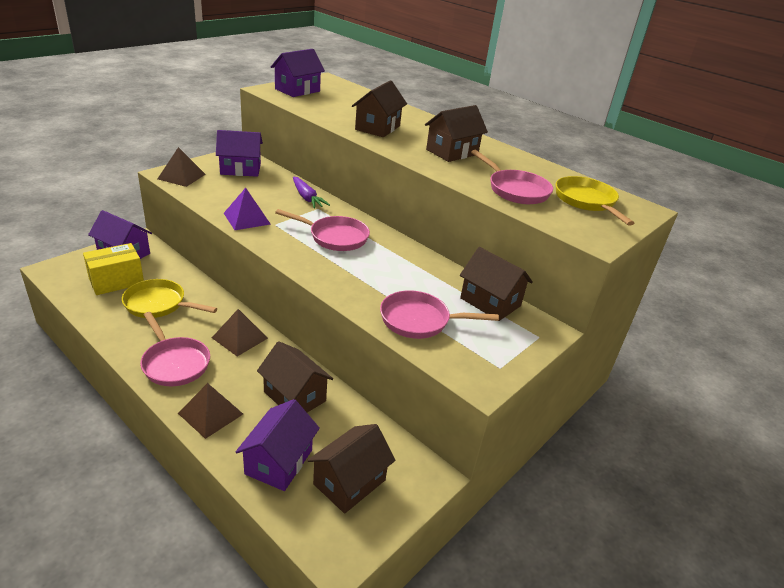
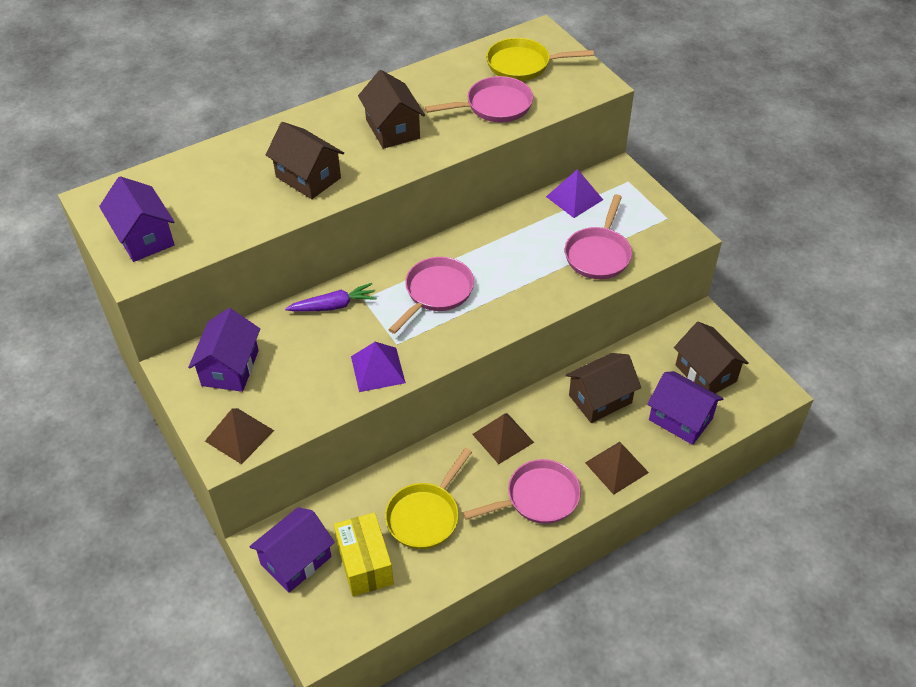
camera: 70 degrees left, 15 degrees up
(490, 302) = (574, 198): brown house -> purple pyramid

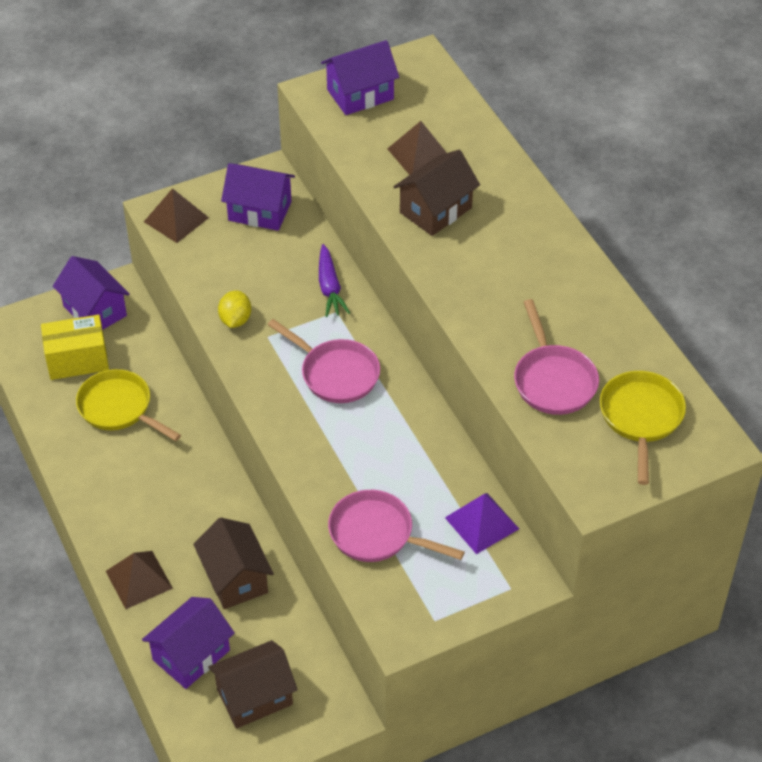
camera: 95 degrees right, 0 degrees up
(377, 369) = (235, 320): purple pyramid -> yellow lemon
(392, 129) = (514, 282): brown house -> none
(502, 438) = (199, 480): brown pyramid -> brown pyramid (420, 154)
(538, 498) = (117, 503): pink pan -> none

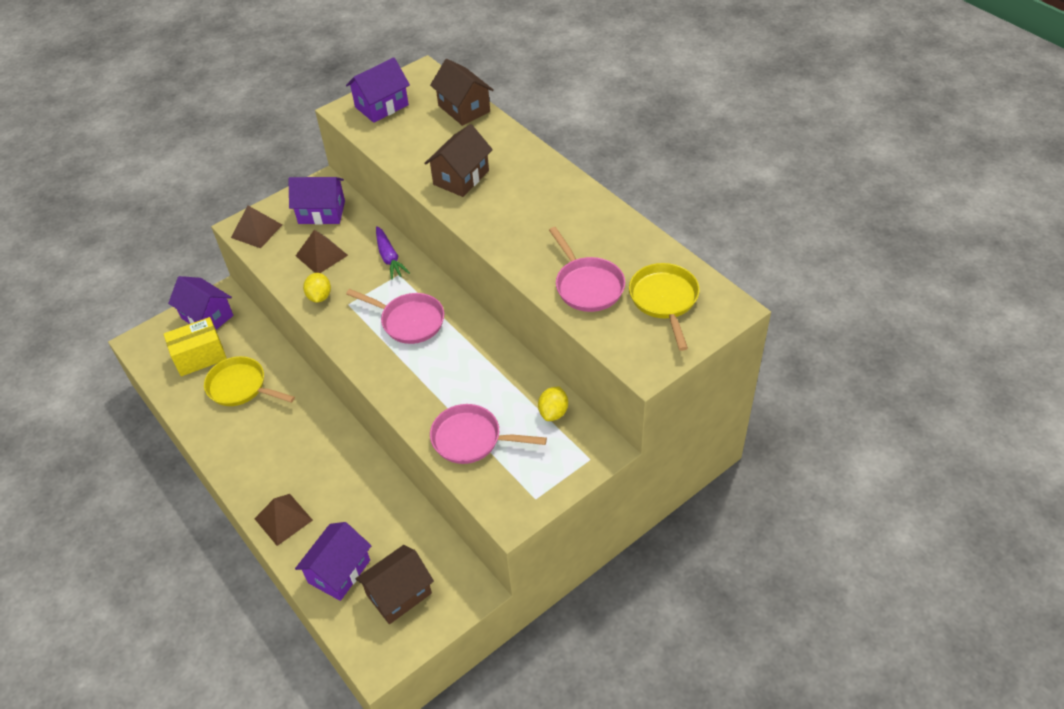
camera: 10 degrees left, 0 degrees up
(235, 578) = (362, 501): brown house -> brown house (464, 109)
(420, 154) = (438, 140): brown pyramid -> brown pyramid (321, 255)
(481, 523) = (553, 412): purple pyramid -> yellow lemon

